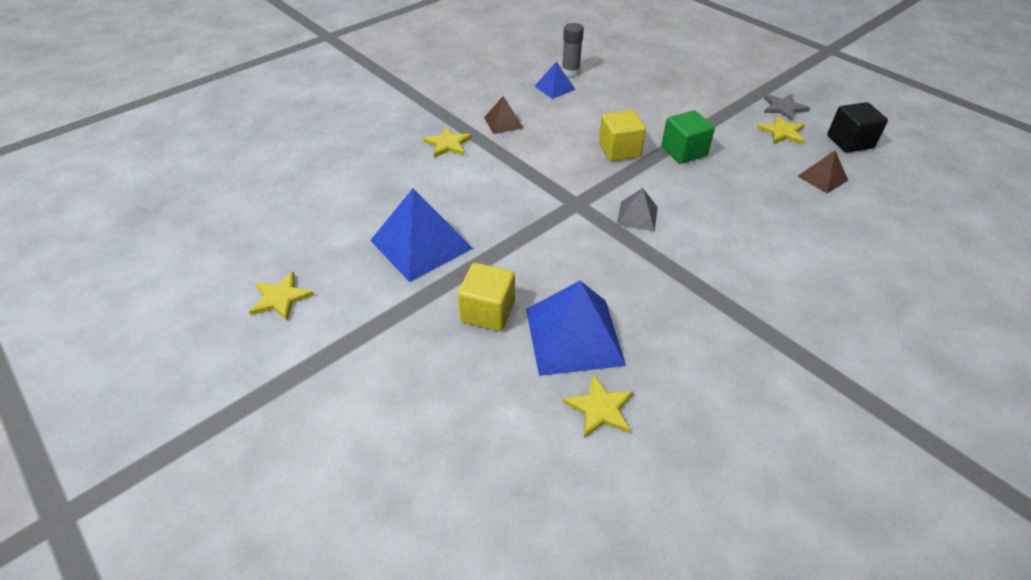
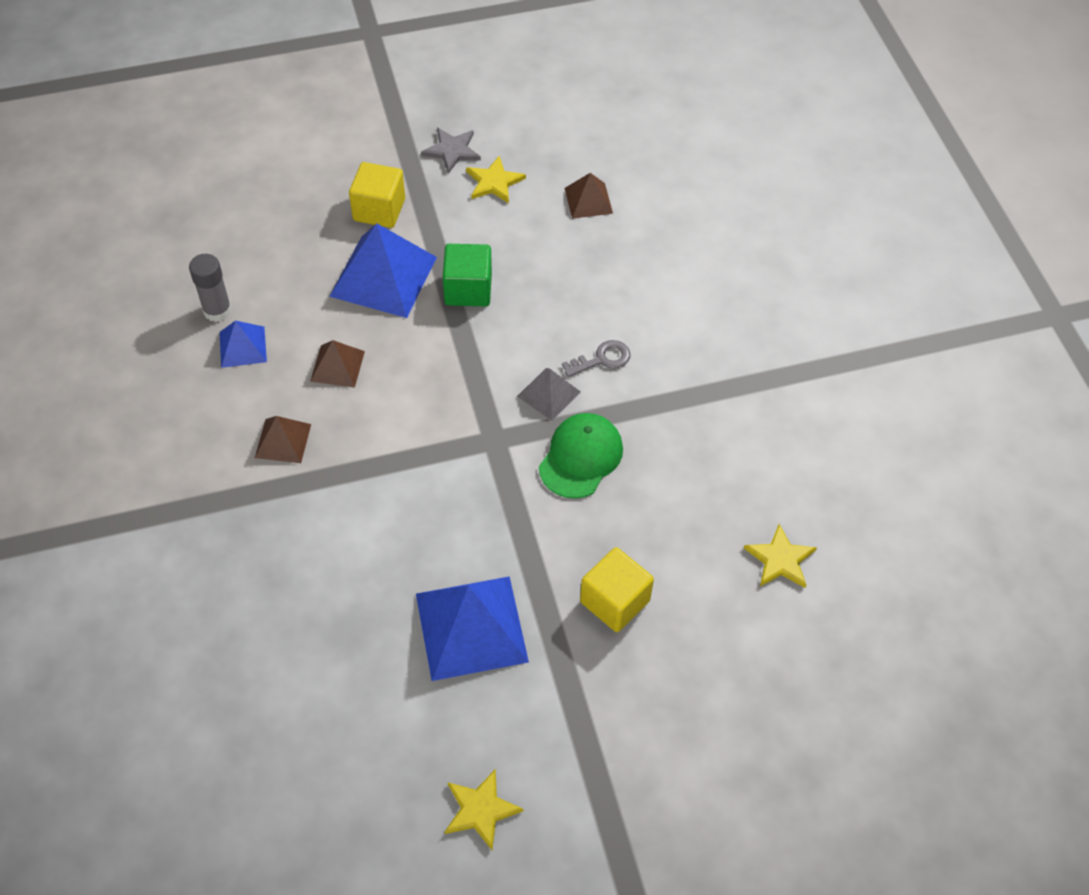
camera: 65 degrees left, 10 degrees up
(448, 144) = (289, 524): yellow star -> none
(573, 123) = (337, 366): none -> brown pyramid
(574, 336) = (686, 538): blue pyramid -> blue pyramid (383, 276)
(598, 250) = (581, 457): none -> green cap
(619, 150) = (424, 348): yellow cube -> yellow cube (379, 210)
(693, 232) = (602, 359): none -> grey key
(849, 142) = (548, 138): black cube -> none

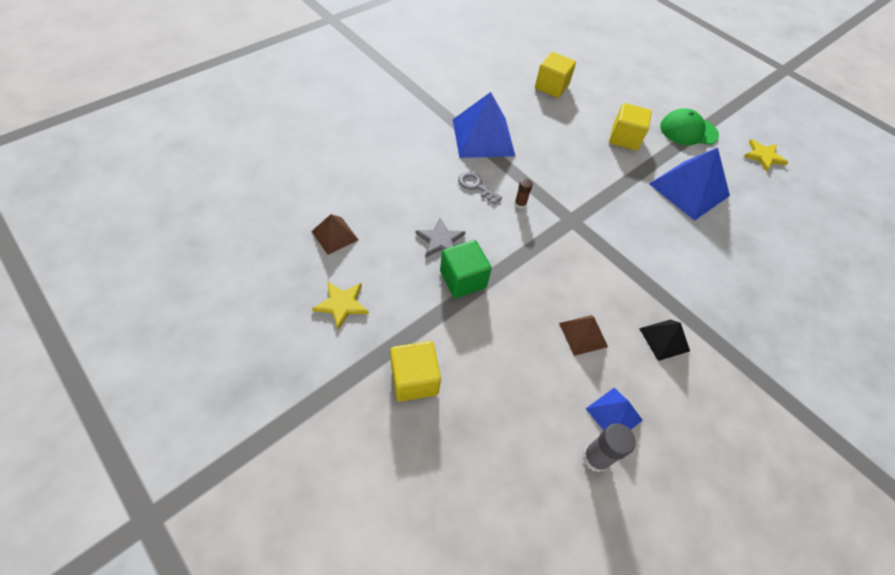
camera: 120 degrees left, 0 degrees up
(283, 441) = (664, 339): brown pyramid -> black pyramid
(383, 276) = (483, 342): blue pyramid -> blue pyramid (483, 137)
(452, 151) = (316, 351): grey star -> grey star (440, 240)
(548, 394) = (520, 204): grey pyramid -> brown glue stick
(581, 457) = (553, 176): green cap -> green cap (688, 131)
(780, 559) = (551, 87): yellow star -> yellow cube

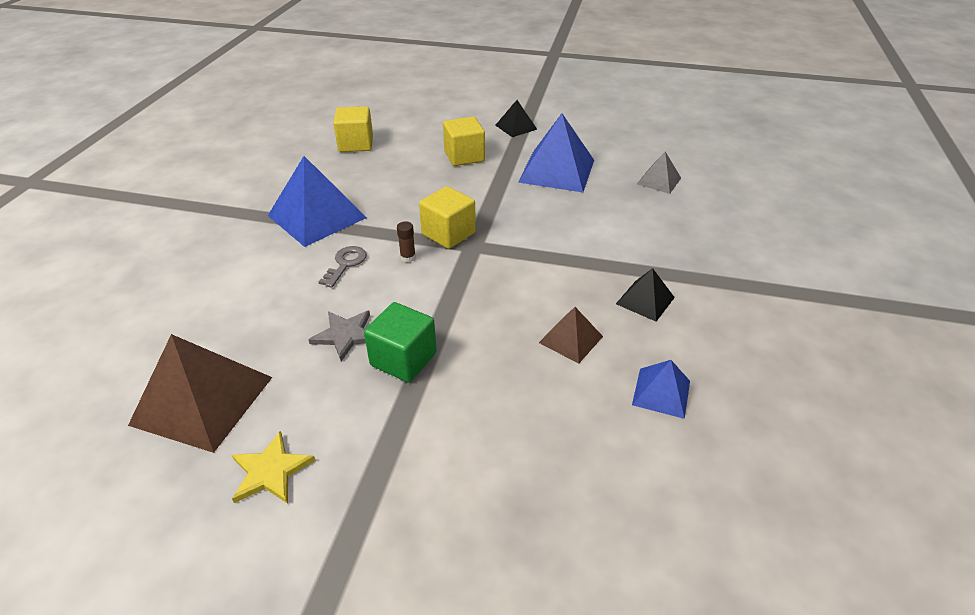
camera: 30 degrees left, 15 degrees down
(334, 235) = (202, 400): brown pyramid -> brown pyramid, size x1.90
(414, 379) = (430, 495): yellow cube -> yellow cube (448, 234)
(476, 186) = (345, 264): grey key -> grey key turned 105 degrees clockwise
(595, 458) = (681, 444): grey glue stick -> none
(688, 131) = (516, 127): green cap -> black pyramid
(763, 156) = (593, 120): yellow star -> none
(770, 244) = (658, 181): none -> grey pyramid

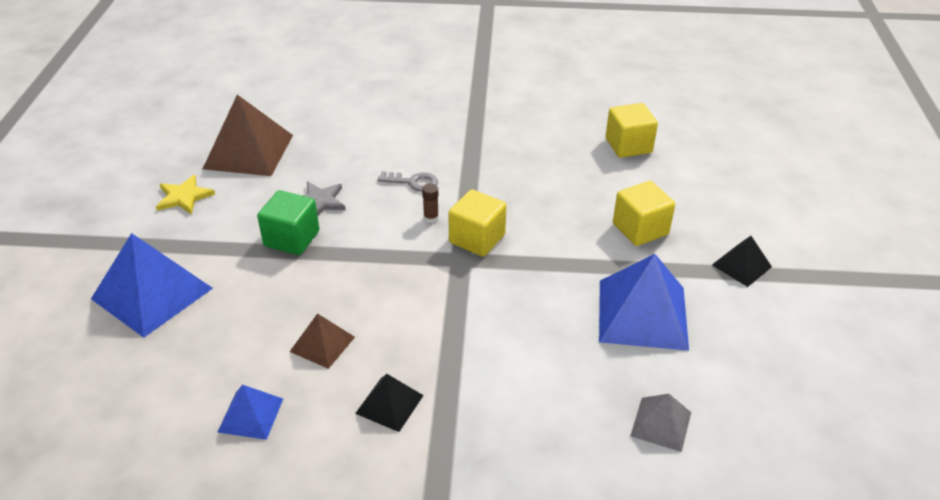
camera: 80 degrees right, 0 degrees up
(317, 216) = (482, 150): blue pyramid -> blue pyramid (152, 293)

